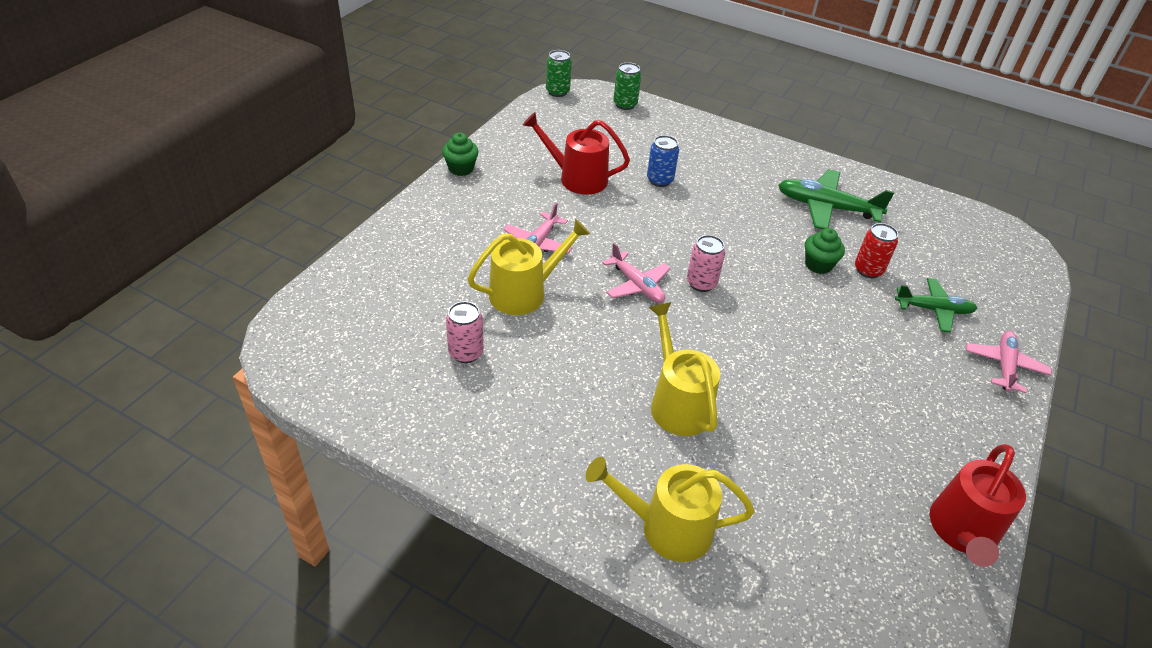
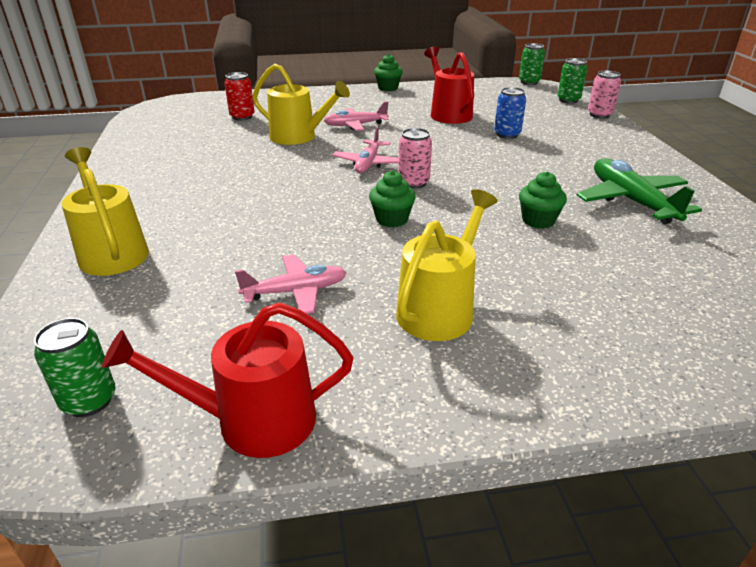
camera: 55 degrees right, 10 degrees down
(466, 353) = (215, 141): pink can -> pink can (599, 115)
(677, 403) = (256, 215): yellow watering can -> yellow watering can (439, 309)
(754, 331) = (391, 219): none -> green cupcake
(868, 270) = (584, 246): red can -> red can (242, 117)
(893, 613) = (89, 401): none -> green can
(934, 310) = (598, 301): green plane -> none
(1004, 366) = (592, 380): pink plane -> pink plane (296, 291)

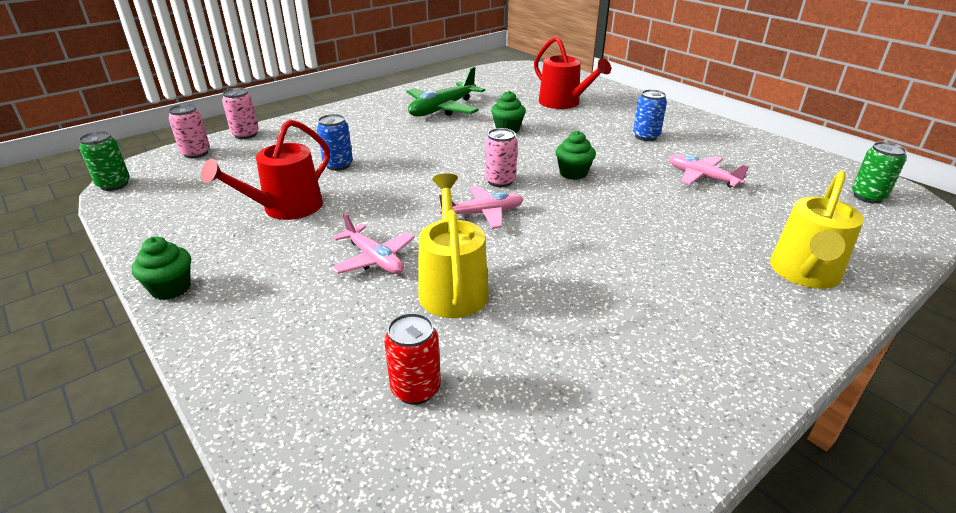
camera: 120 degrees left, 0 degrees up
(253, 421) = (788, 154): red watering can -> red watering can (563, 103)
(439, 309) = (646, 136): yellow watering can -> blue can
(568, 100) = (196, 153): green can -> pink can

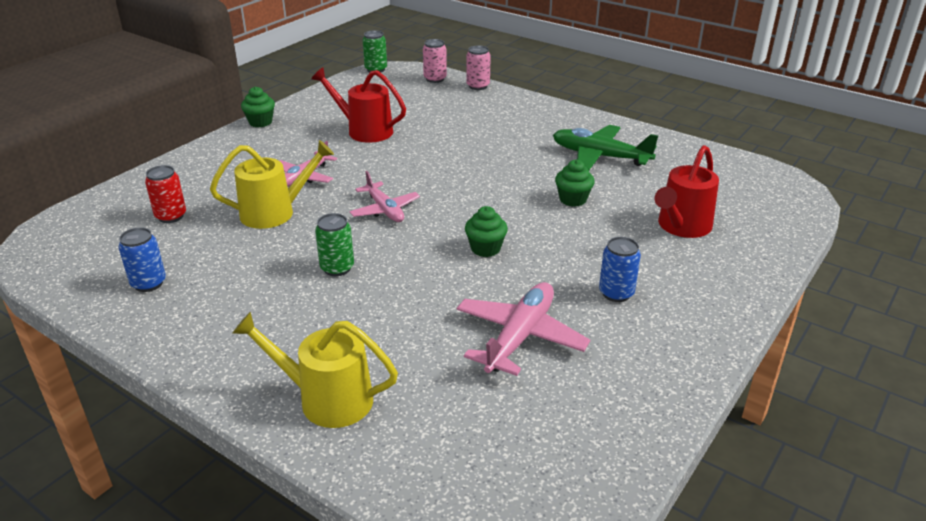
camera: 75 degrees right, 0 degrees up
(338, 165) = (443, 133): blue can -> blue can (148, 283)
(500, 181) = (448, 210): pink can -> none
(702, 177) = (519, 337): pink plane -> pink plane, size x1.51
(867, 197) = (532, 486): green can -> green can (337, 268)

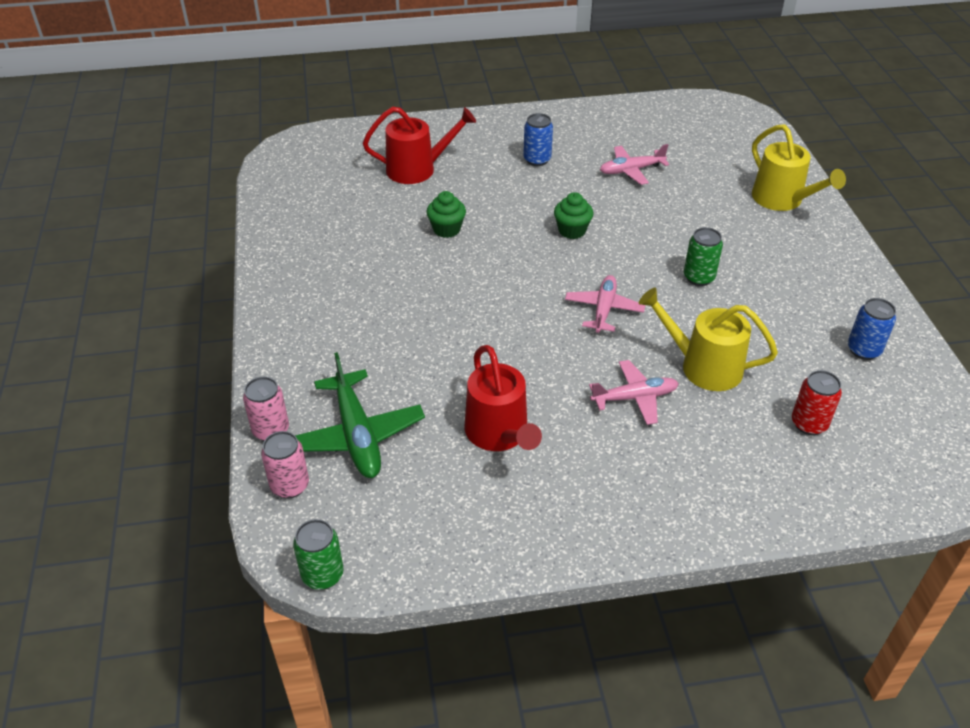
camera: 135 degrees left, 10 degrees up
(260, 122) = (601, 543): green cupcake -> none
(519, 337) = (631, 170): pink plane -> pink plane, size x0.66
(599, 156) = (351, 252): green plane -> green plane (357, 435)

